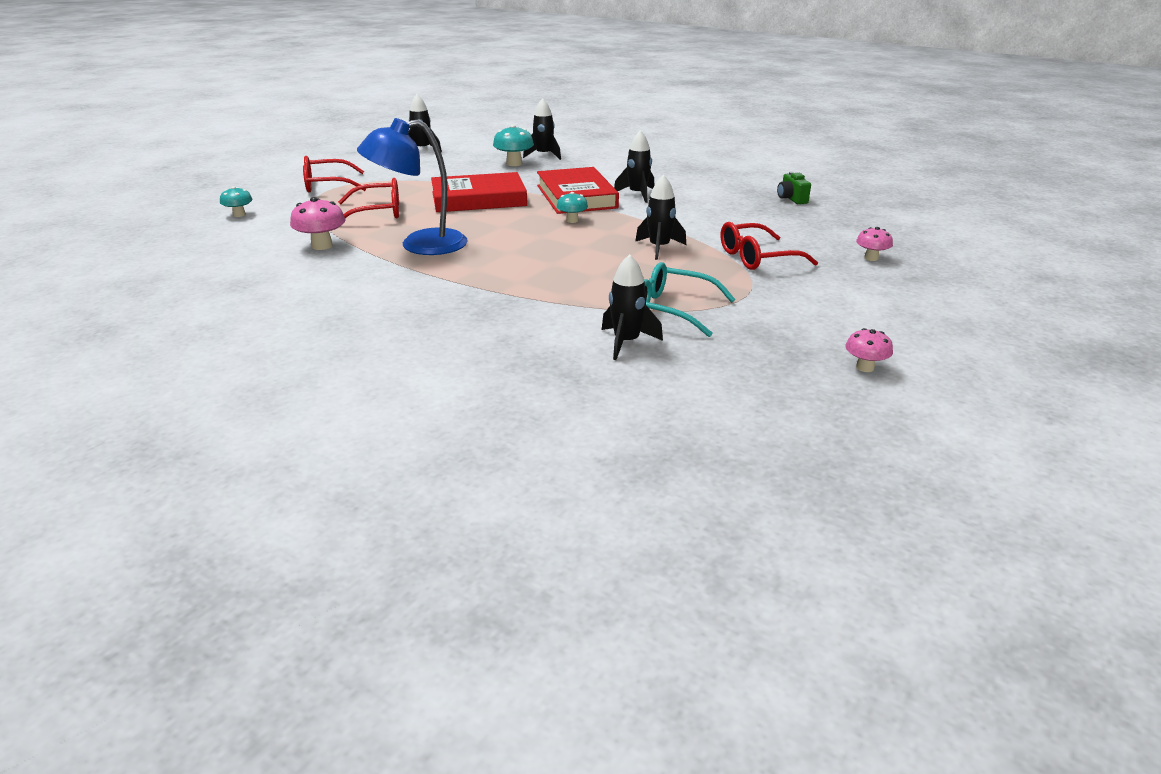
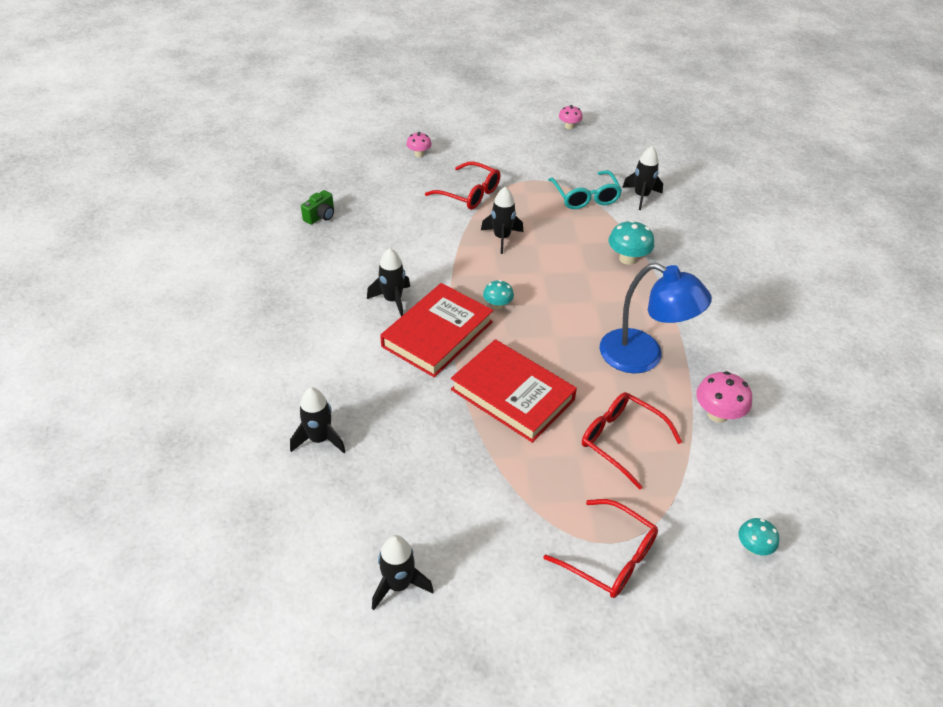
camera: 130 degrees left, 15 degrees up
(514, 164) = (376, 444): turquoise mushroom -> turquoise mushroom (627, 259)

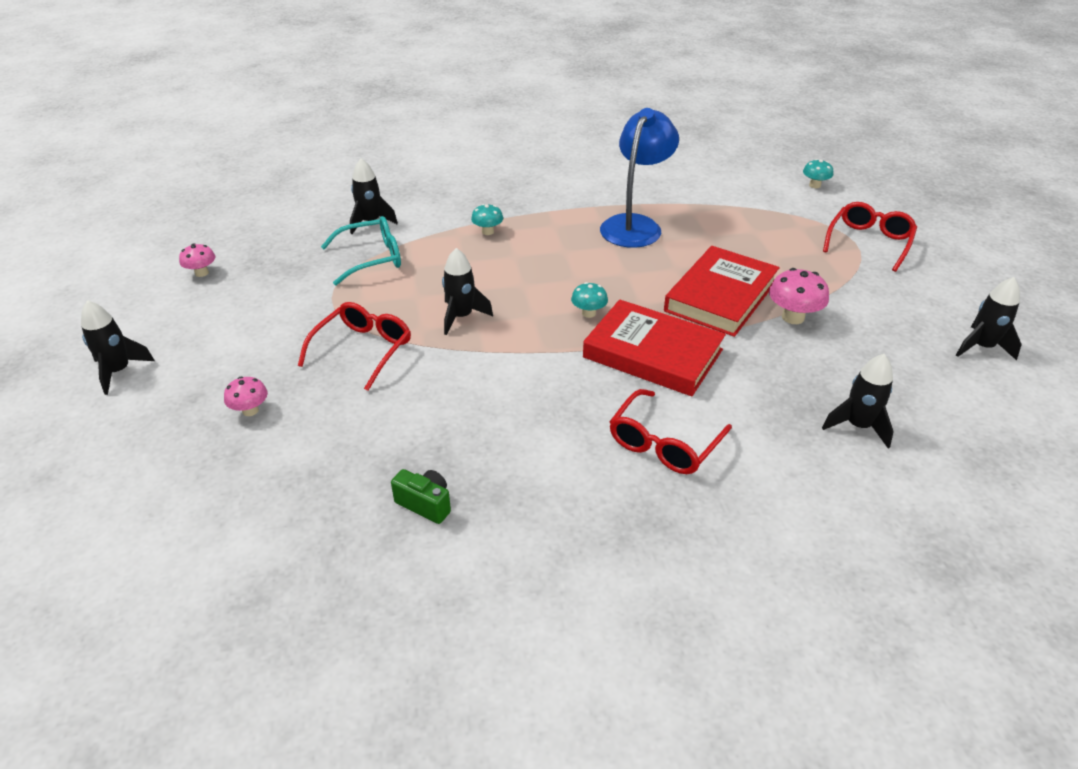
camera: 95 degrees left, 5 degrees down
(393, 300) = (604, 397): black rocket -> black rocket (119, 371)
(621, 440) = (745, 237): red glasses -> red glasses (664, 443)
(627, 259) = (487, 231): turquoise mushroom -> turquoise mushroom, size x0.64
(717, 414) = (690, 193): pink mushroom -> pink mushroom (793, 317)

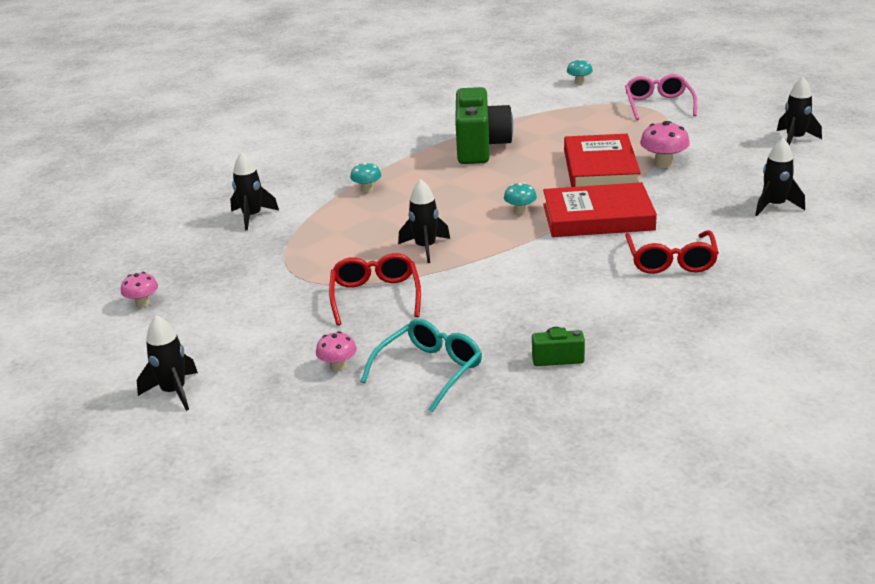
camera: 30 degrees left, 10 degrees down
(372, 258) = (291, 239): turquoise glasses -> turquoise glasses (429, 370)
(635, 225) = (480, 147): blue lamp -> green camera
(869, 242) = (658, 105): red glasses -> pink glasses

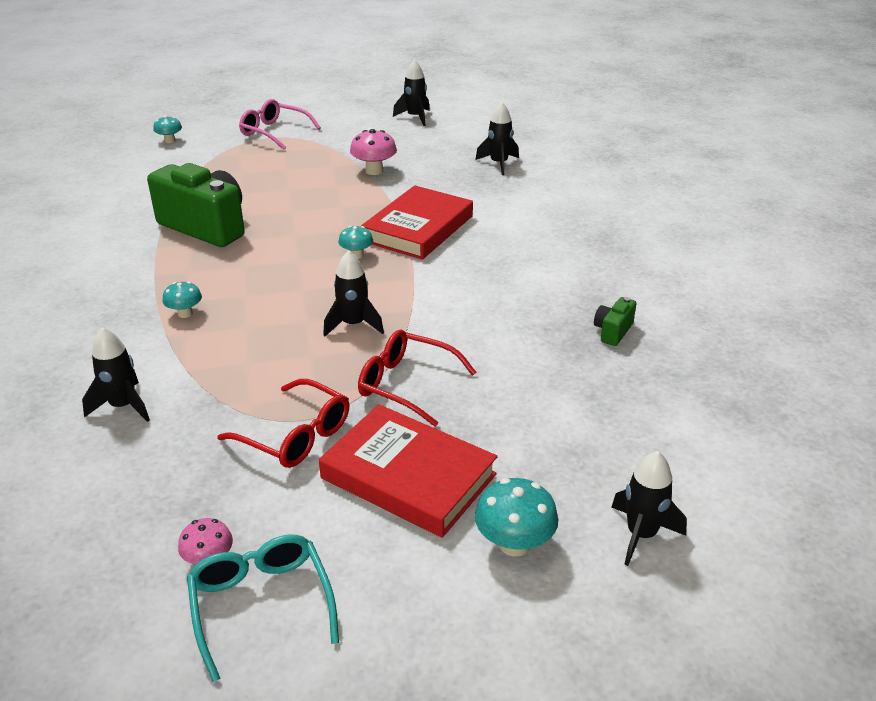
camera: 60 degrees left, 5 degrees up
(174, 392) = (444, 592): black rocket -> black rocket (641, 534)
(240, 402) = (514, 544): none -> turquoise mushroom
(338, 366) = (510, 452): pink mushroom -> none
(429, 370) = (570, 401): turquoise glasses -> turquoise glasses (261, 605)
(600, 169) = (340, 195): red book -> red book (408, 476)
(671, 261) = (526, 230): red glasses -> red glasses (296, 436)

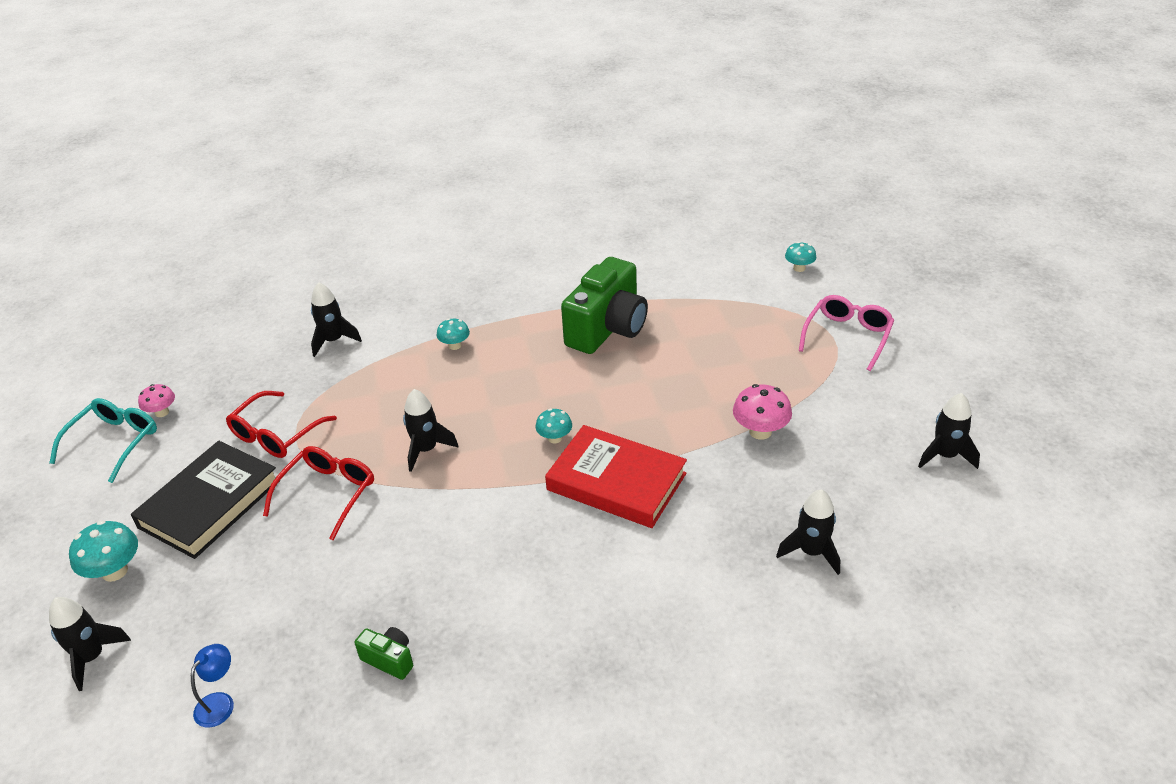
camera: 90 degrees right, 5 degrees up
(261, 605) = (114, 442): turquoise glasses -> turquoise glasses turned 45 degrees counterclockwise
(408, 476) = (209, 504): red book -> black book
(676, 425) = (220, 702): none -> blue lamp

